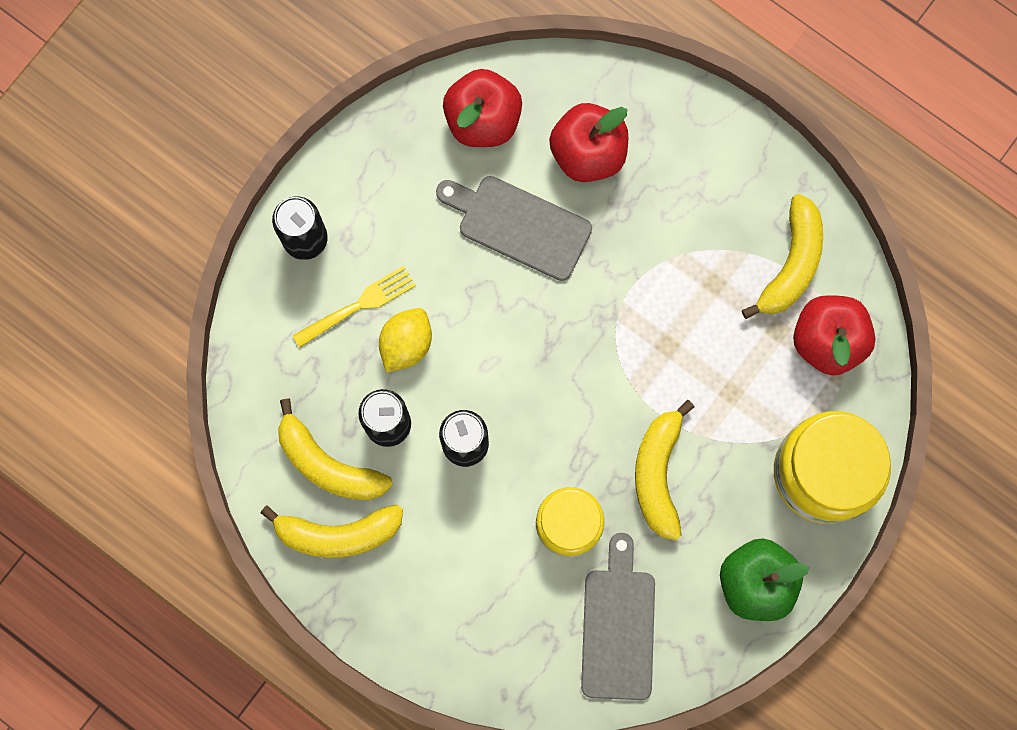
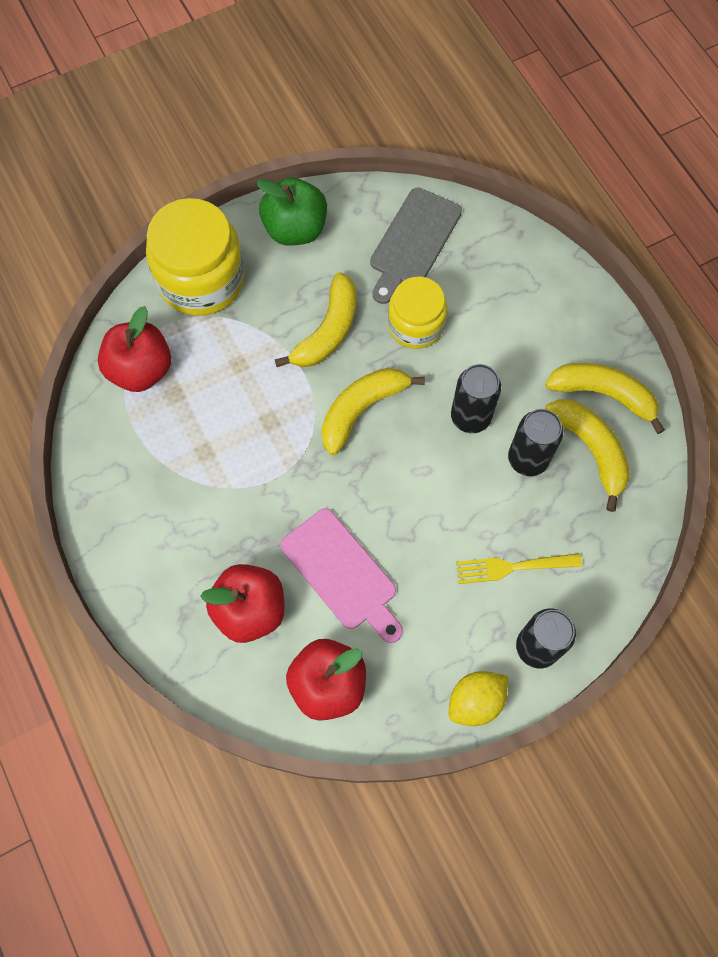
camera: 155 degrees left, 10 degrees down
(406, 344) = (485, 517): yellow lemon -> yellow lemon (475, 701)
(519, 225) = (342, 573): grey cutting board -> pink cutting board
(791, 264) = (133, 440): yellow banana -> yellow banana (362, 409)

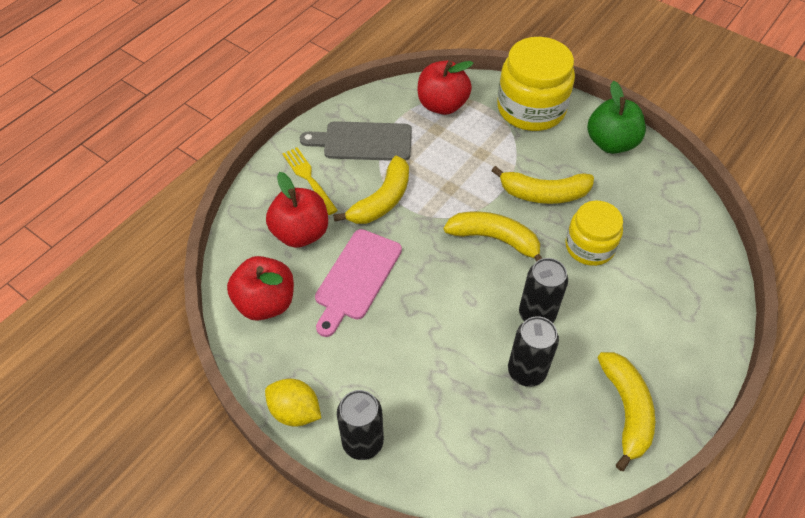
camera: 65 degrees right, 15 degrees down
(413, 242) = (659, 217): grey cutting board -> grey cutting board (363, 141)
(513, 567) = (424, 396): yellow fork -> yellow fork (309, 179)
(591, 450) = (566, 419): yellow banana -> yellow banana (382, 200)

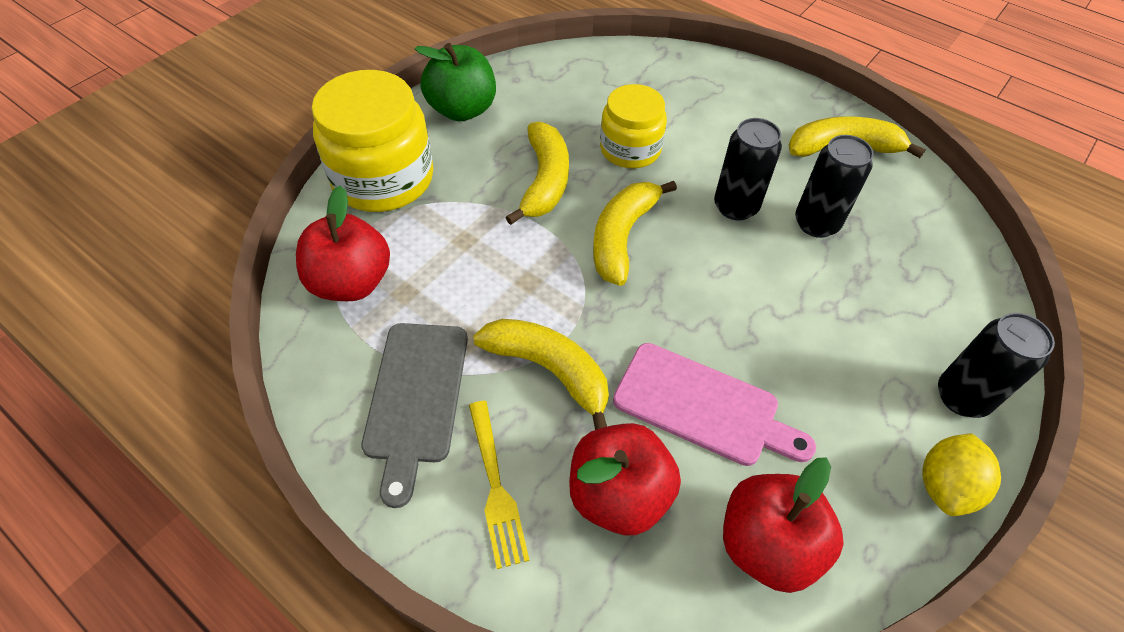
camera: 90 degrees left, 0 degrees up
(309, 179) = (495, 486): yellow fork -> yellow fork turned 75 degrees counterclockwise

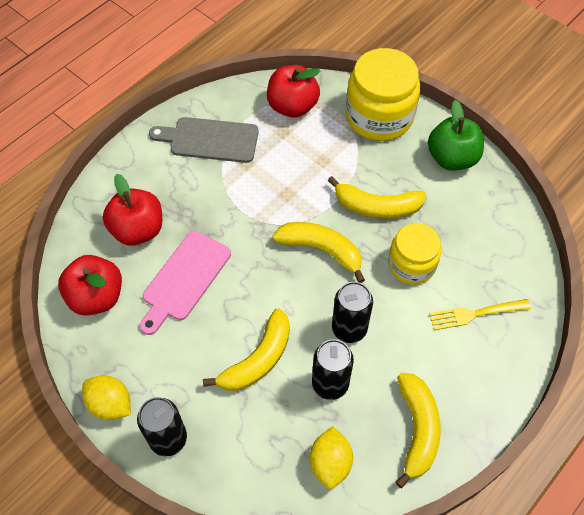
camera: 95 degrees right, 5 degrees up
(495, 486) = (153, 175): yellow fork -> yellow fork (476, 313)
(549, 370) = (219, 202): yellow banana -> yellow banana (258, 359)
(914, 221) = (330, 463): none -> yellow lemon

